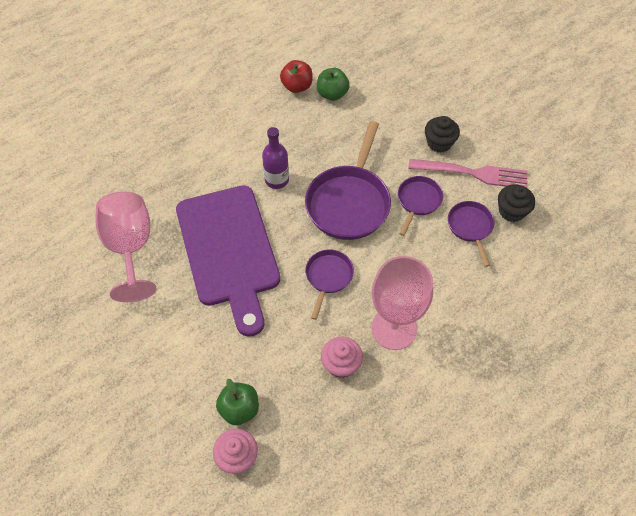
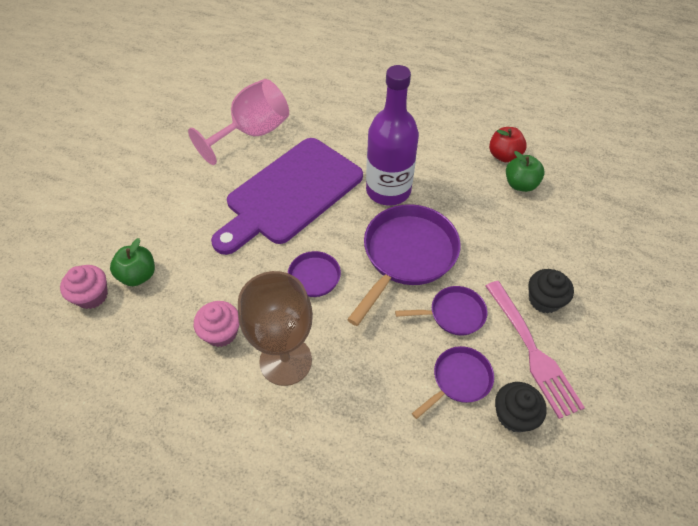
camera: 60 degrees right, 5 degrees down
(277, 180) = (388, 190): purple bottle -> purple bottle, size x1.76
(349, 202) = (406, 255): purple pan -> purple pan turned 135 degrees clockwise
(394, 328) = (285, 361): pink goblet -> brown goblet

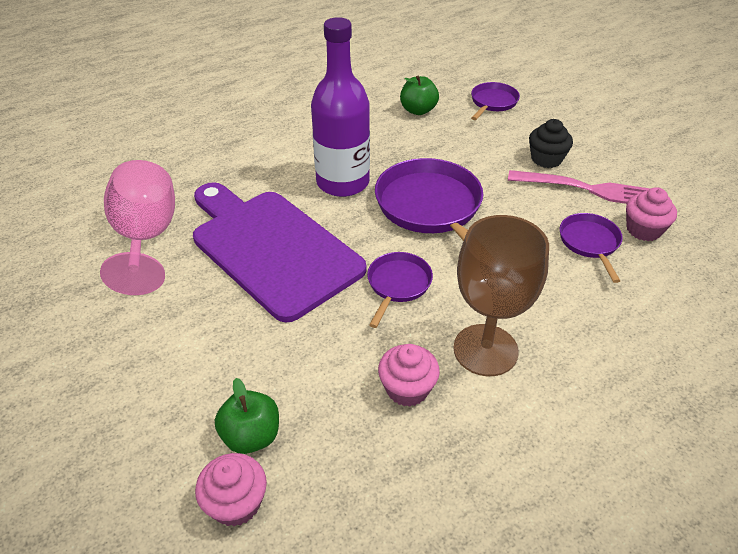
camera: 55 degrees left, 10 degrees down
(290, 194) = (271, 249): purple cutting board -> purple cutting board turned 150 degrees clockwise
(453, 314) = (520, 213): purple pan -> purple pan (492, 103)
(504, 156) = (377, 102): red apple -> none
(514, 415) = (643, 230): black cupcake -> pink cupcake

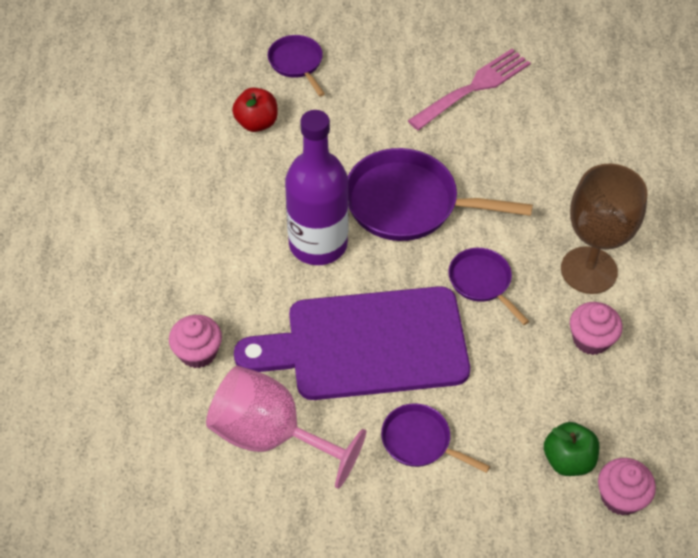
camera: 55 degrees left, 10 degrees up
(418, 110) = (256, 123): green apple -> red apple
(546, 159) = (411, 86): black cupcake -> none
(590, 243) = (532, 134): purple pan -> purple pan (420, 441)
(643, 230) = (543, 92): pink cupcake -> pink cupcake (198, 352)

